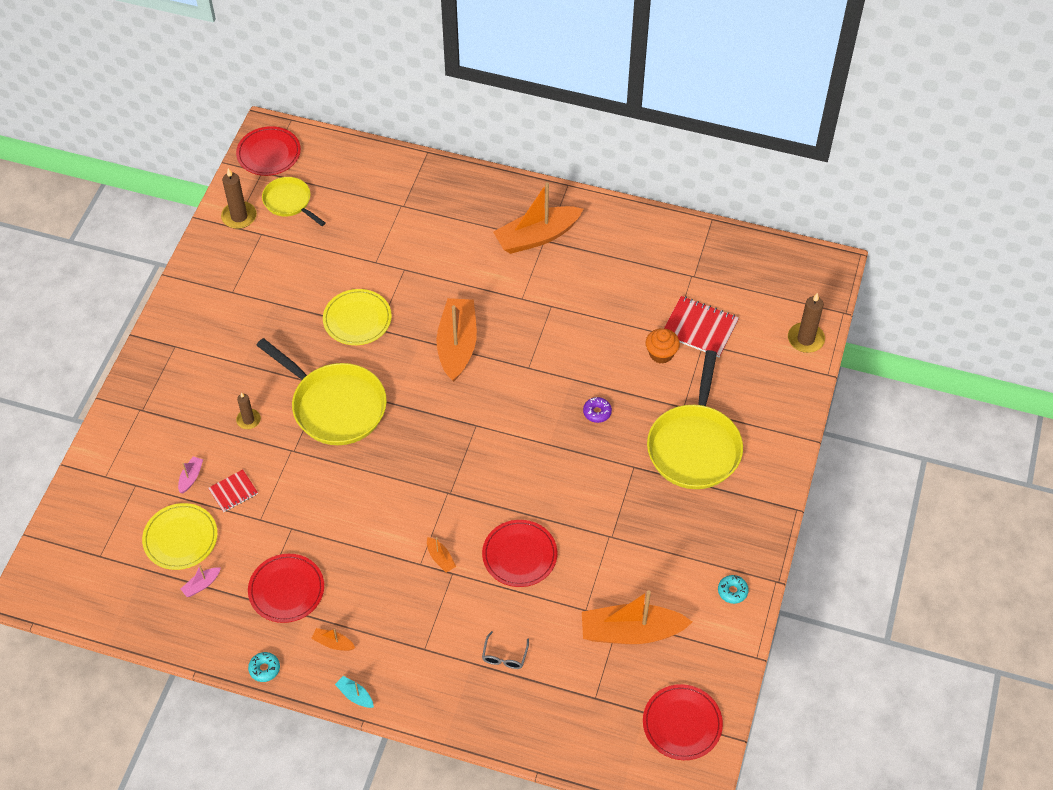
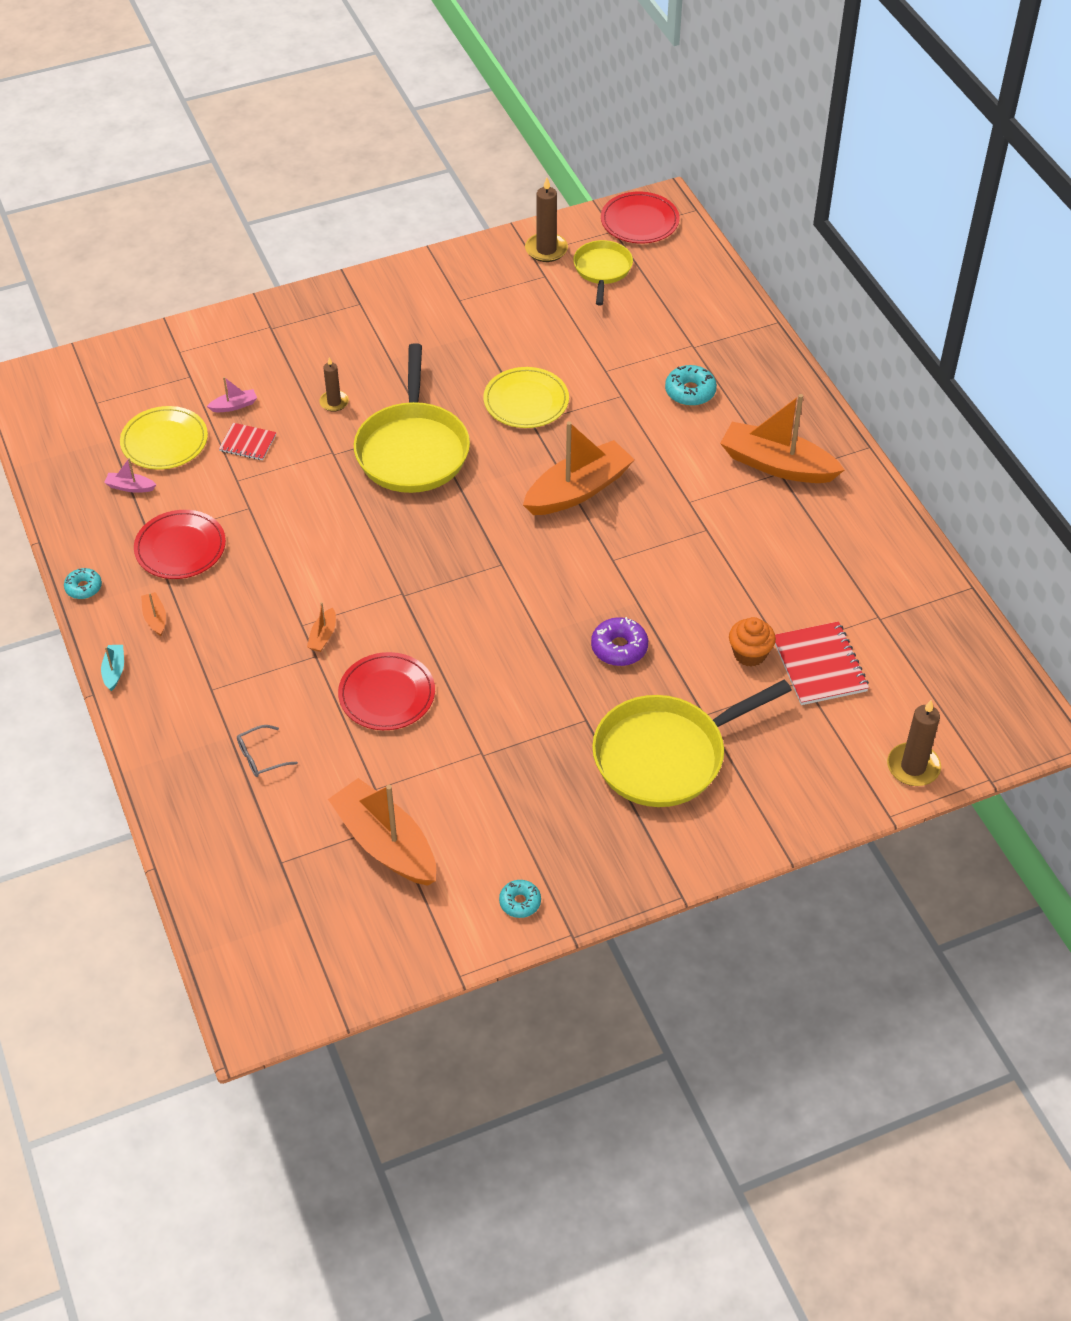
camera: 50 degrees right, 5 degrees down
(437, 234) = (690, 392): none -> turquoise donut
(597, 412) = (619, 648): purple donut -> purple donut, size x1.50
(682, 724) = (317, 958): red plate -> none

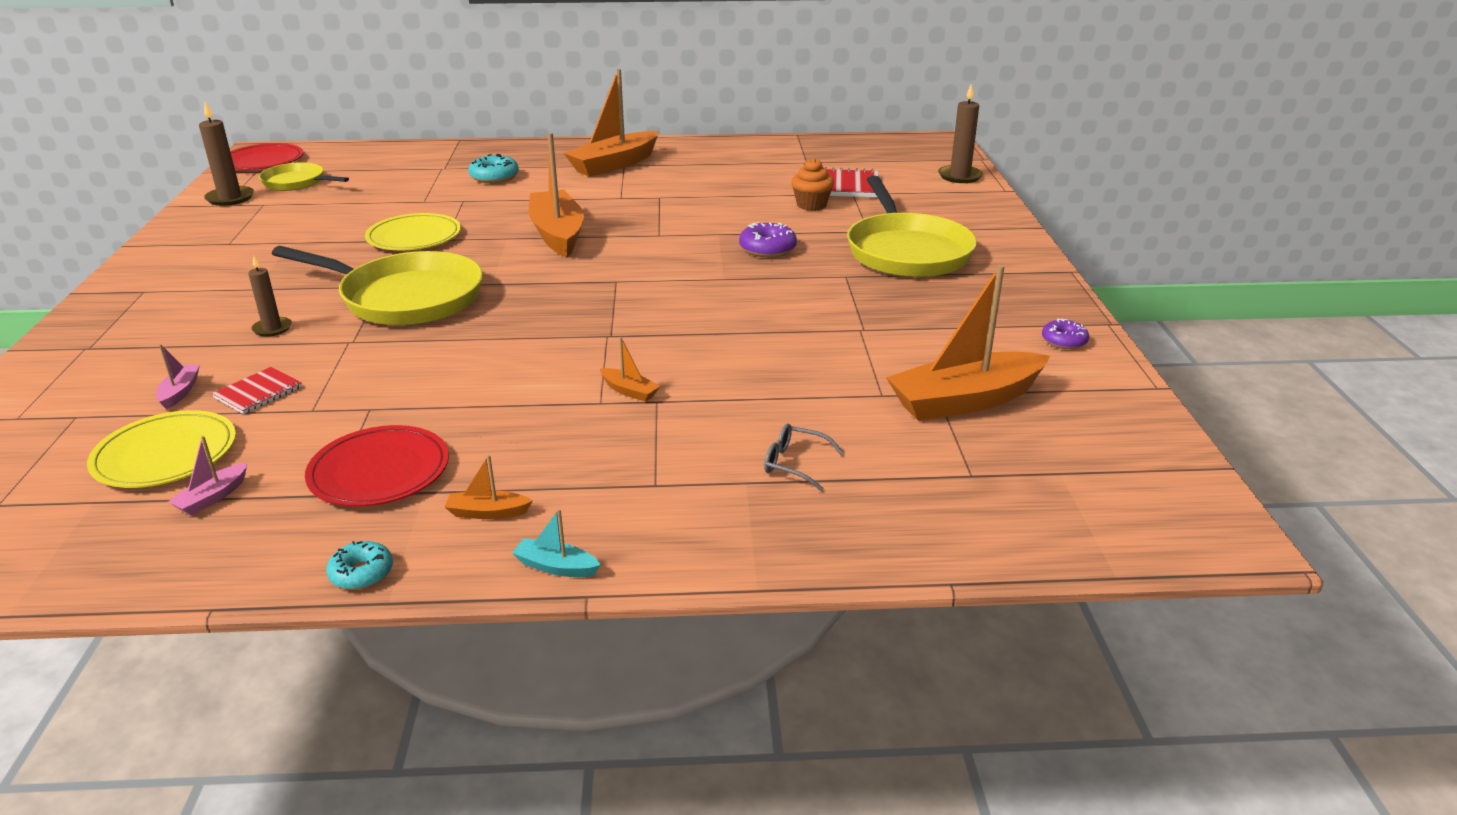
camera: 70 degrees left, 20 degrees down
(260, 757) = (794, 464): grey glasses -> grey glasses turned 120 degrees clockwise
(387, 694) = (747, 367): red plate -> none
(520, 902) = (1064, 341): turquoise donut -> purple donut

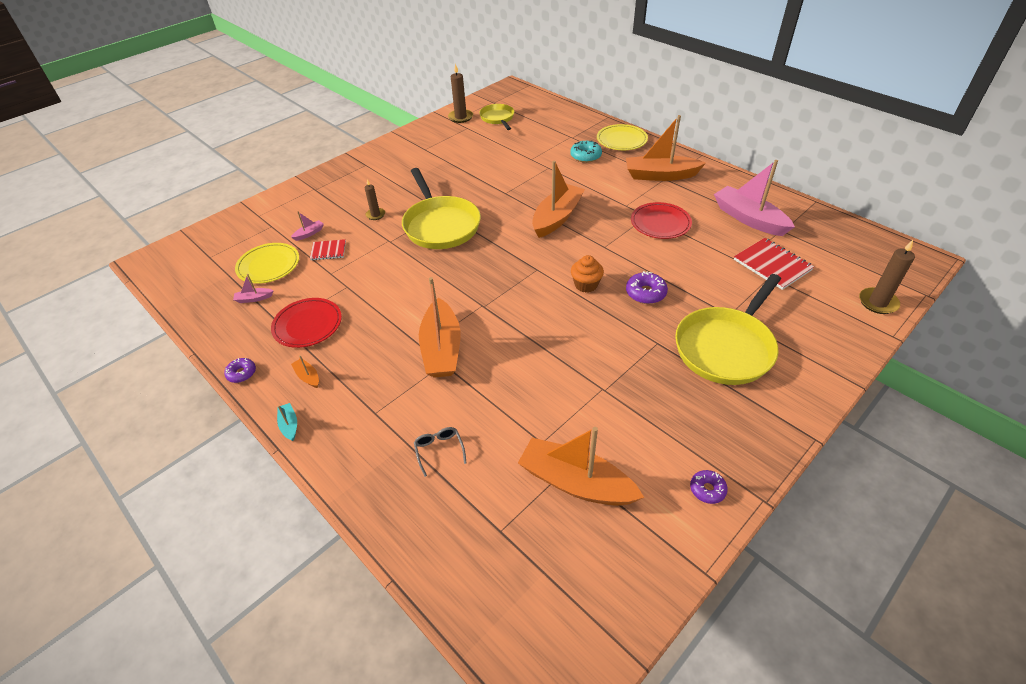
camera: 50 degrees right, 15 degrees up
(263, 161) = (503, 95): red plate -> red plate (660, 223)
(361, 573) = (241, 373): turquoise donut -> purple donut
(414, 237) = (495, 184): yellow plate -> yellow plate (621, 140)
(629, 391) = (441, 349): orange boat -> orange boat, size x2.42
(762, 164) = (749, 219): none -> pink boat
(811, 205) = (727, 271): orange cupcake -> orange cupcake (586, 285)

